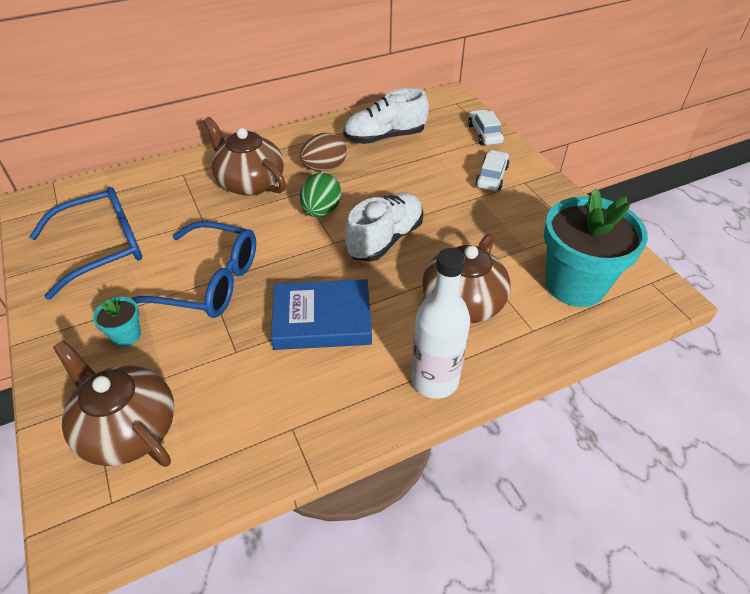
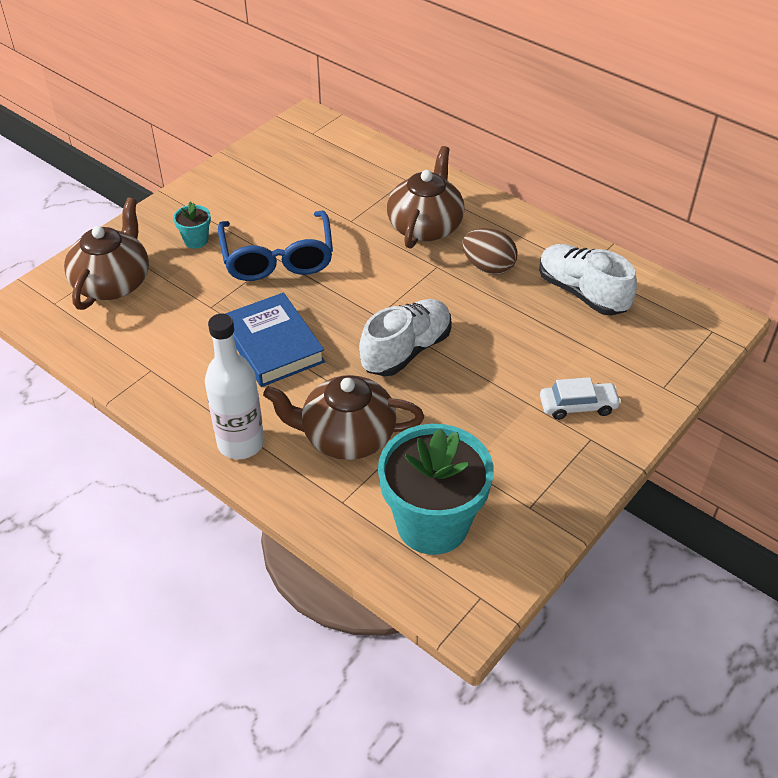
camera: 65 degrees right, 0 degrees up
(102, 248) = (280, 181): blue glasses -> none
(321, 211) = (417, 290): green egg -> none
(385, 239) = (406, 350): white shoe -> white shoe turned 60 degrees counterclockwise
(484, 133) = (664, 376): white car -> none

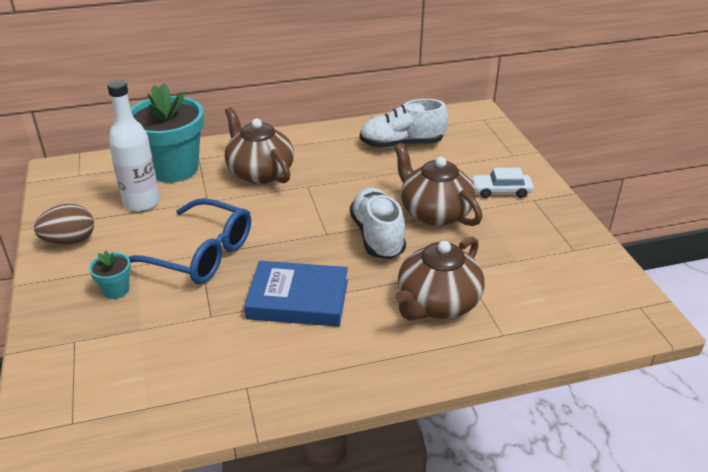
camera: 55 degrees left, 10 degrees down
(113, 283) = (99, 366): brown teapot -> brown teapot (434, 212)
(241, 443) = (392, 365): white bottle -> white bottle (141, 202)
(432, 524) = (558, 299): turquoise flower pot -> turquoise flower pot (173, 169)
(488, 267) = (335, 166): brown egg -> brown egg (70, 242)
(578, 406) = (500, 191): white car -> white car turned 120 degrees counterclockwise

